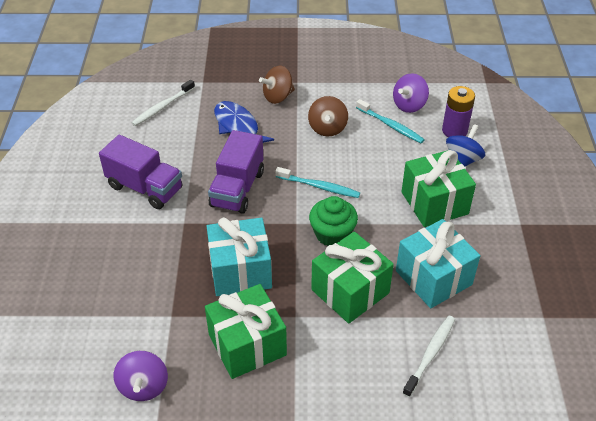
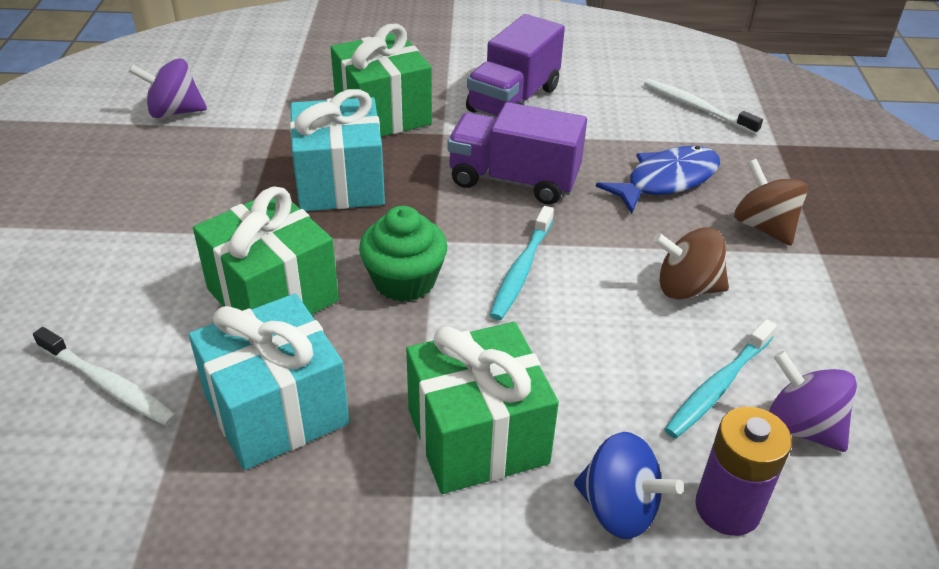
camera: 90 degrees right, 5 degrees down
(247, 345) = (205, 188): green gift -> green gift (383, 113)

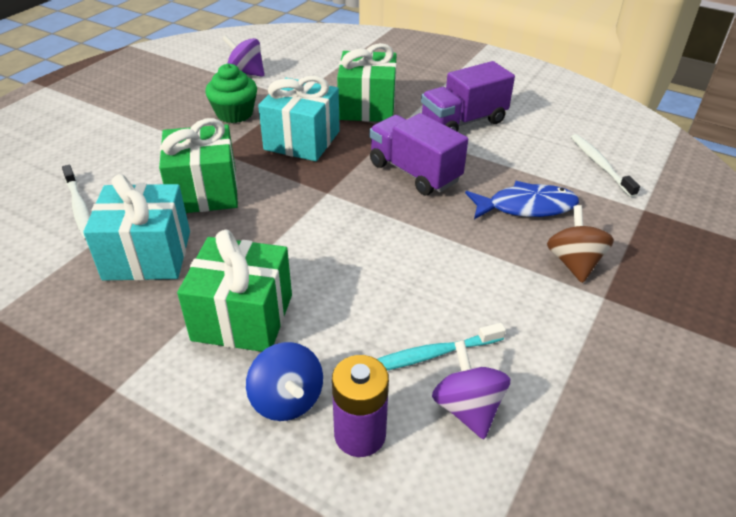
camera: 30 degrees right, 0 degrees up
(404, 281) = (286, 210): green cupcake -> green cupcake (234, 114)
(521, 270) = (366, 229): turquoise toothbrush -> none
(686, 288) = (471, 282): brown spinning top -> none

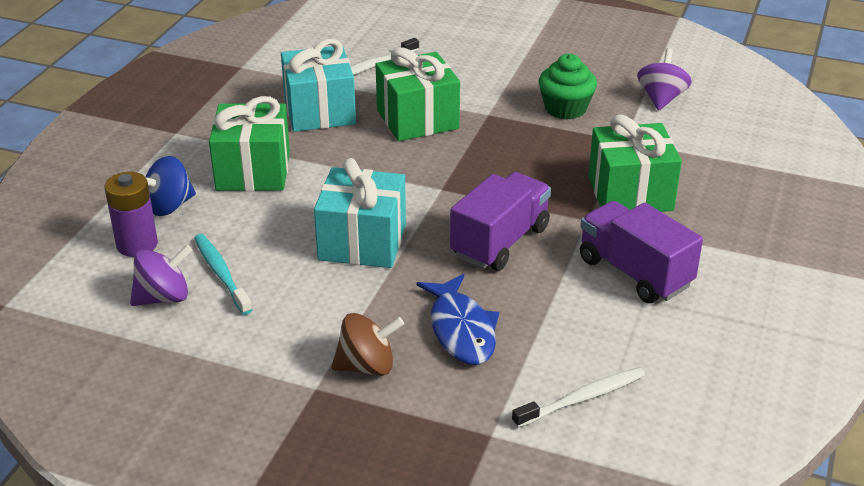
camera: 80 degrees right, 5 degrees down
(302, 140) = (532, 159): turquoise gift -> turquoise gift (362, 242)

